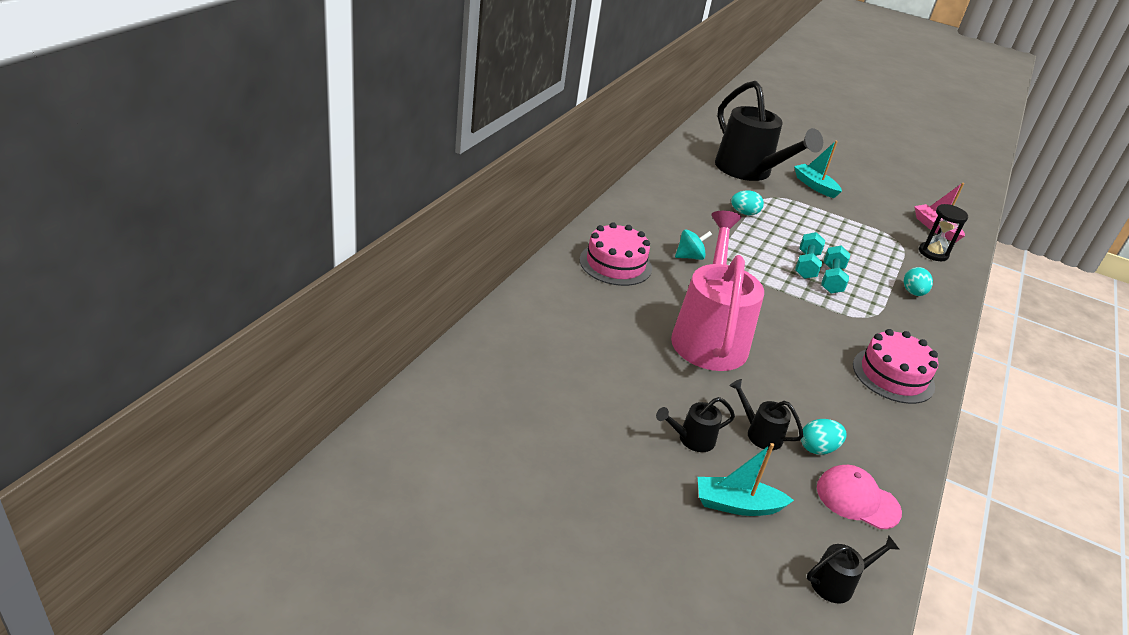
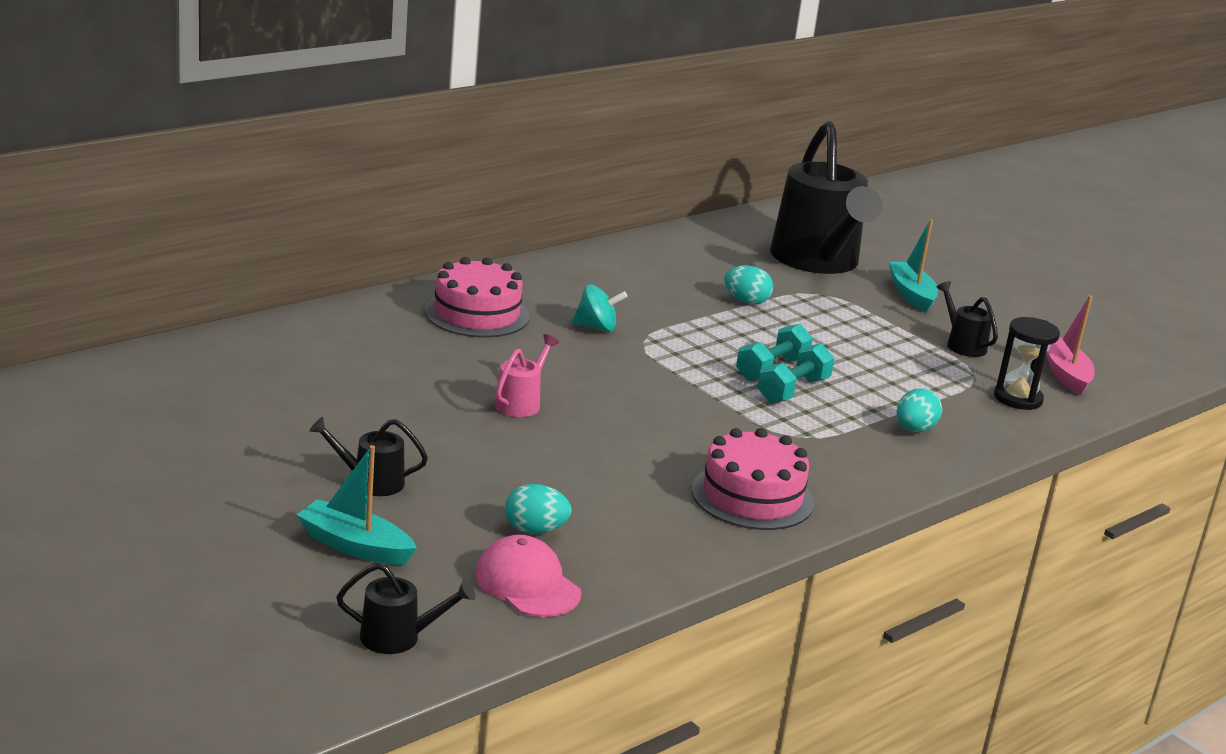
camera: 25 degrees right, 10 degrees down
(709, 336) = (521, 402): pink watering can -> pink watering can, size x0.41
(759, 433) = (470, 498): black watering can -> black watering can (962, 344)

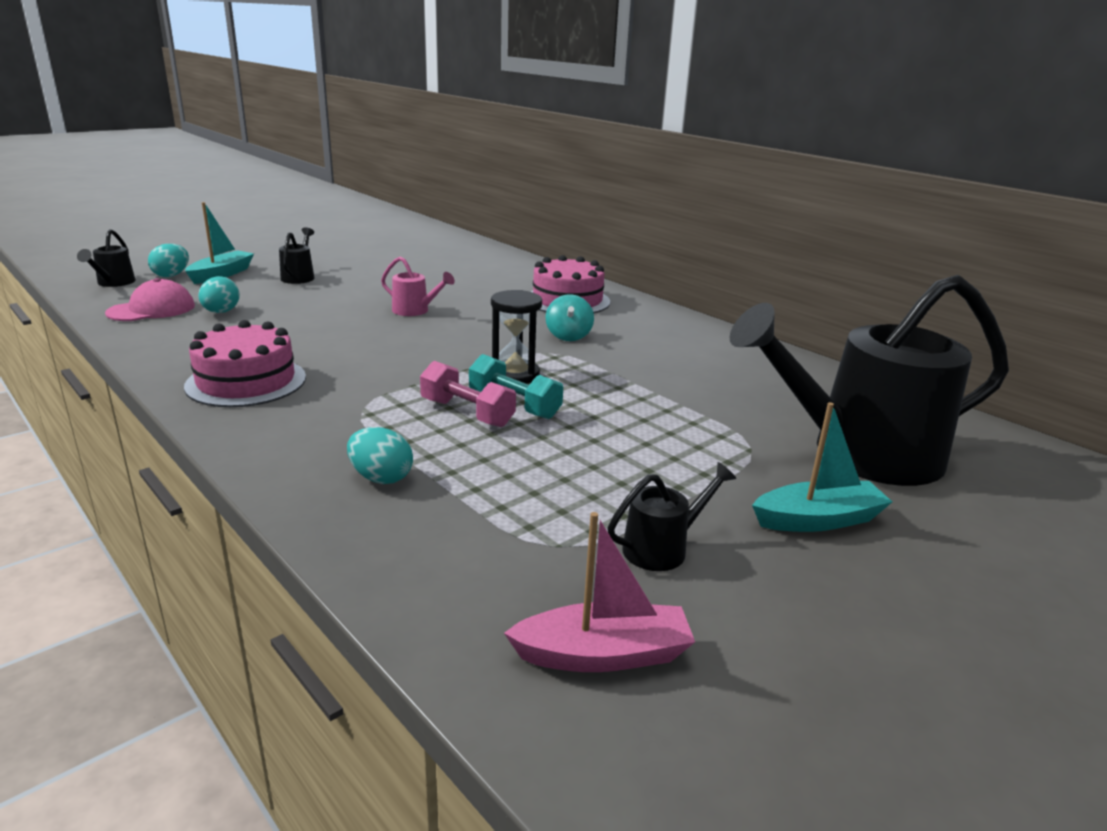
camera: 90 degrees right, 0 degrees up
(746, 301) = (684, 402): turquoise egg -> turquoise egg (171, 275)
(793, 390) = (467, 413): turquoise dumbbell -> pink dumbbell
(1018, 398) = (489, 579): black hourglass -> black hourglass (515, 374)

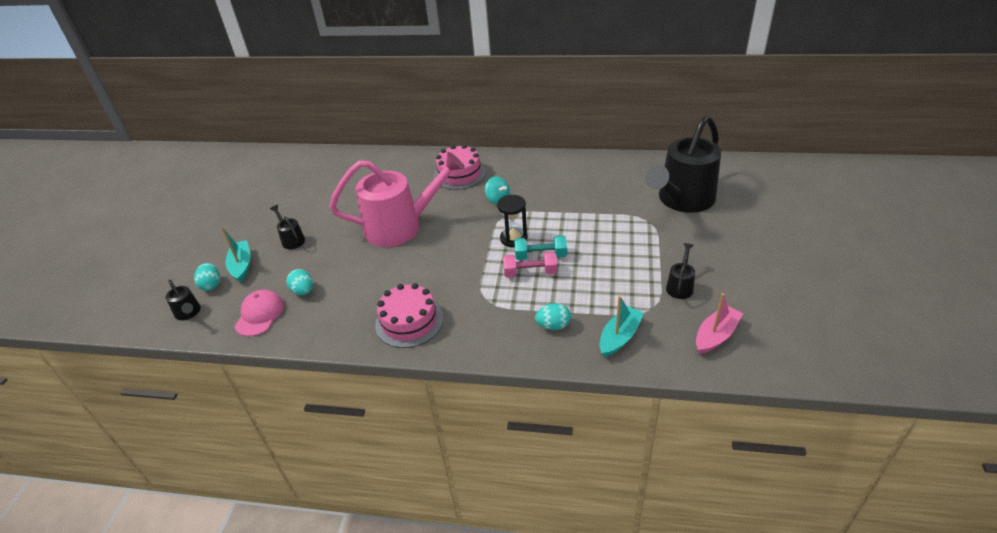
camera: 35 degrees left, 15 degrees up
(415, 311) = (401, 226): pink watering can -> pink watering can, size x2.45
(818, 520) = (705, 241): turquoise boat -> turquoise boat (619, 337)

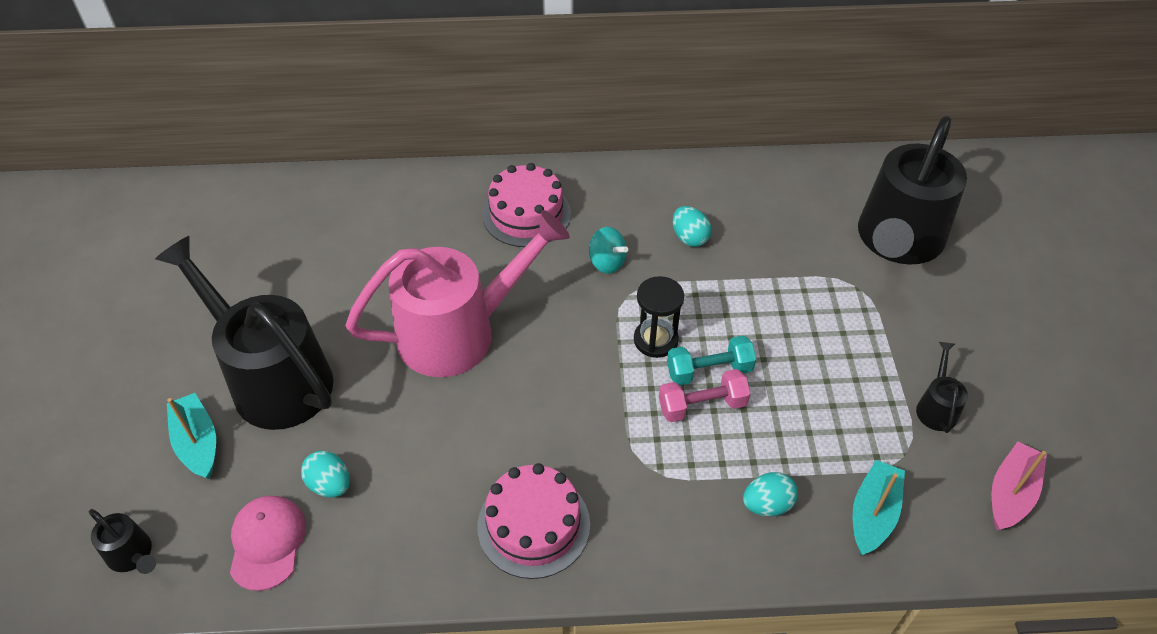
camera: 15 degrees left, 10 degrees up
(211, 285) = (155, 490): turquoise egg -> turquoise egg (689, 238)
(291, 239) = (272, 377): black watering can -> black watering can, size x2.45

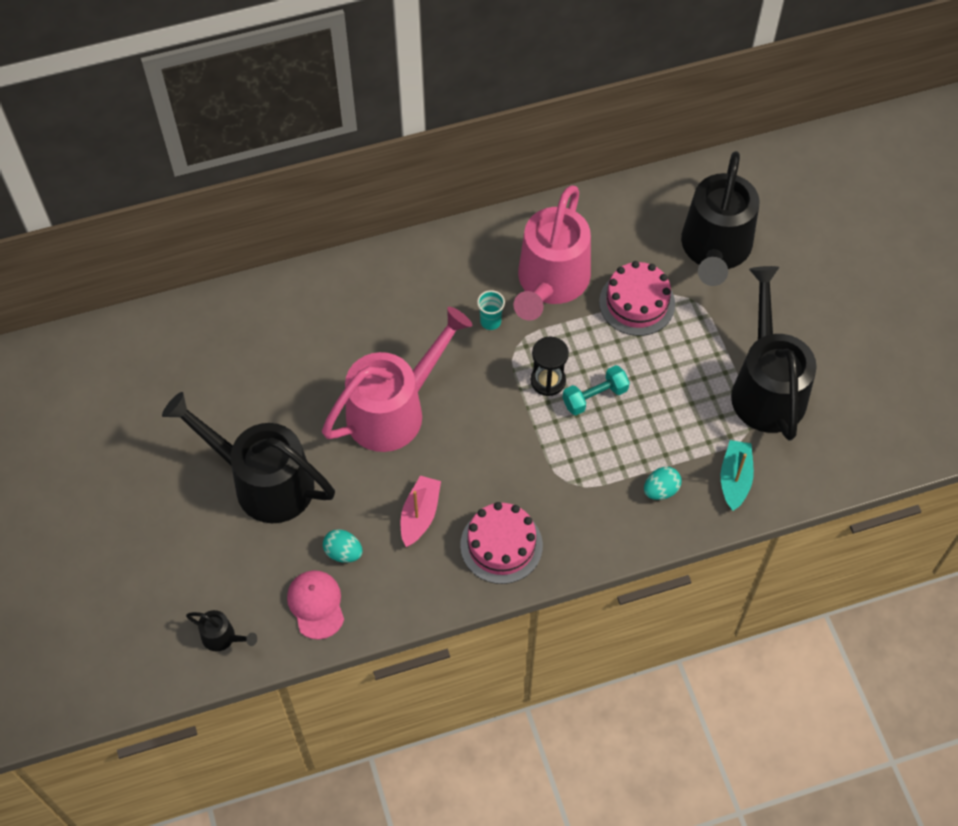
camera: 15 degrees left, 10 degrees up
(197, 443) = (230, 546): turquoise boat -> none
(526, 214) = (411, 291): pink cake -> pink cake (637, 303)
(607, 262) = (490, 322): turquoise spinning top -> turquoise cup
(689, 238) = (550, 284): turquoise egg -> pink watering can
(702, 405) = (596, 426): pink dumbbell -> none
(936, 407) = (766, 386): black watering can -> black watering can, size x2.45
(1010, 493) = (826, 441): pink boat -> pink boat (420, 515)

